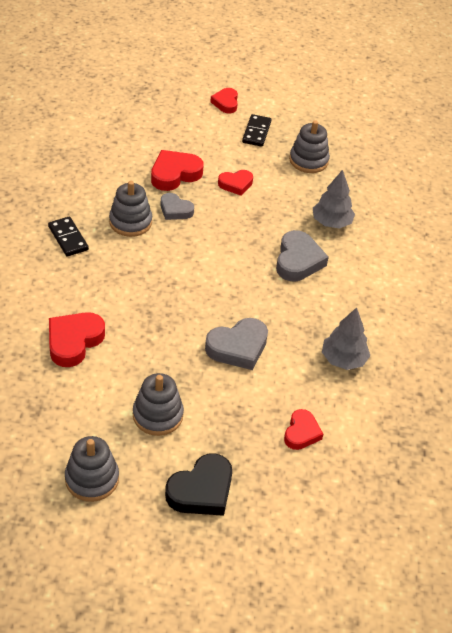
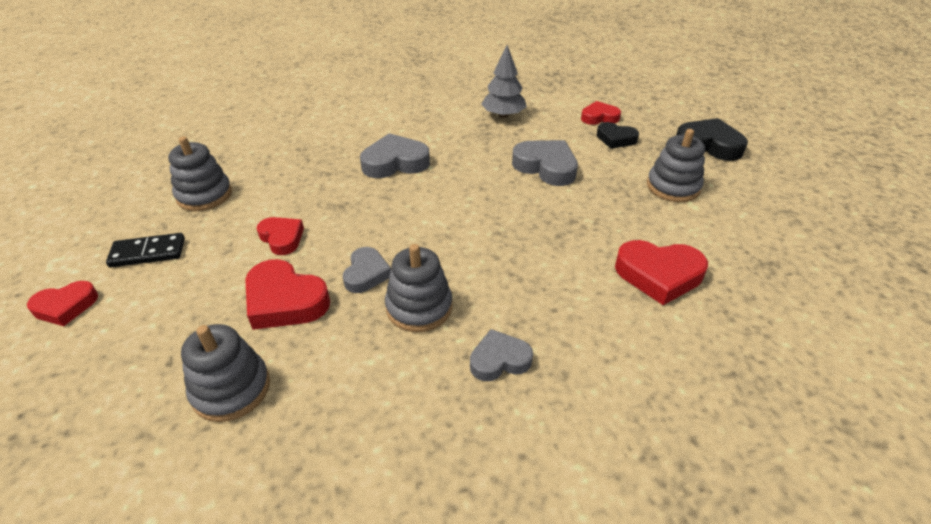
camera: 110 degrees left, 5 degrees down
(68, 238) = (499, 360): black domino -> grey heart
(92, 479) = (780, 200): grey stacking toy -> grey stacking toy (231, 389)
(254, 422) = (615, 139): none -> black heart
(331, 222) = (318, 157): grey tree -> none

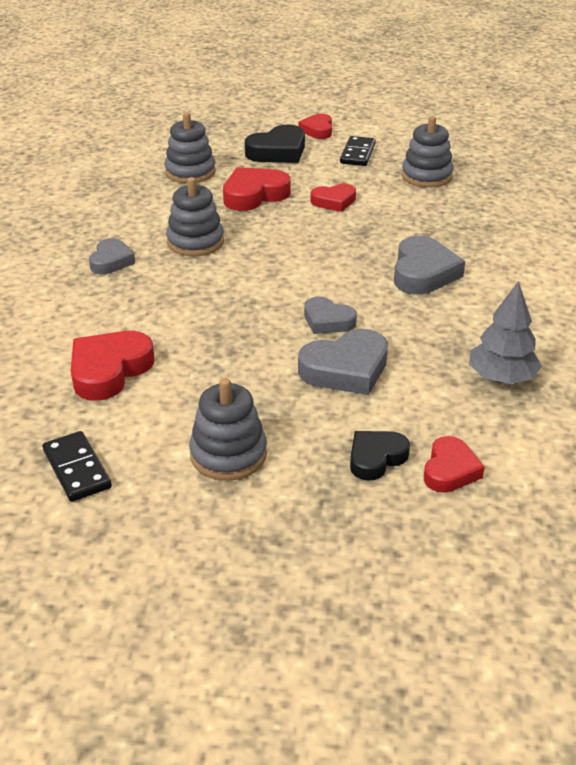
camera: 115 degrees right, 5 degrees down
(366, 274) = (255, 228): grey heart -> grey heart (327, 321)
(709, 145) = (297, 553): black heart -> black heart (278, 152)
(761, 243) = (77, 469): none -> black domino

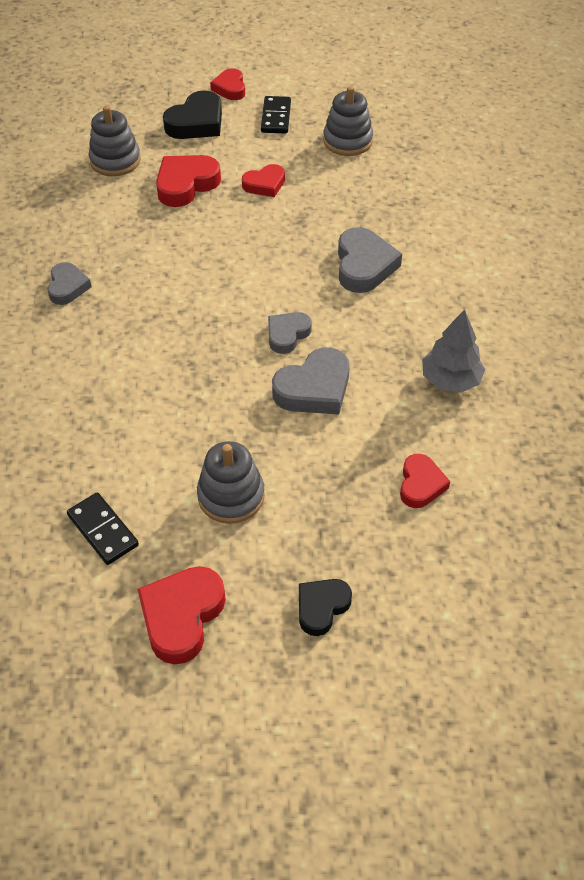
camera: 10 degrees left, 15 degrees up
(109, 370) = (102, 418): red heart -> red heart (182, 616)
(195, 242) = (143, 253): grey stacking toy -> none
(327, 321) = (287, 334): grey heart -> grey heart turned 105 degrees clockwise
(376, 458) = (357, 481): black heart -> black heart (321, 607)

